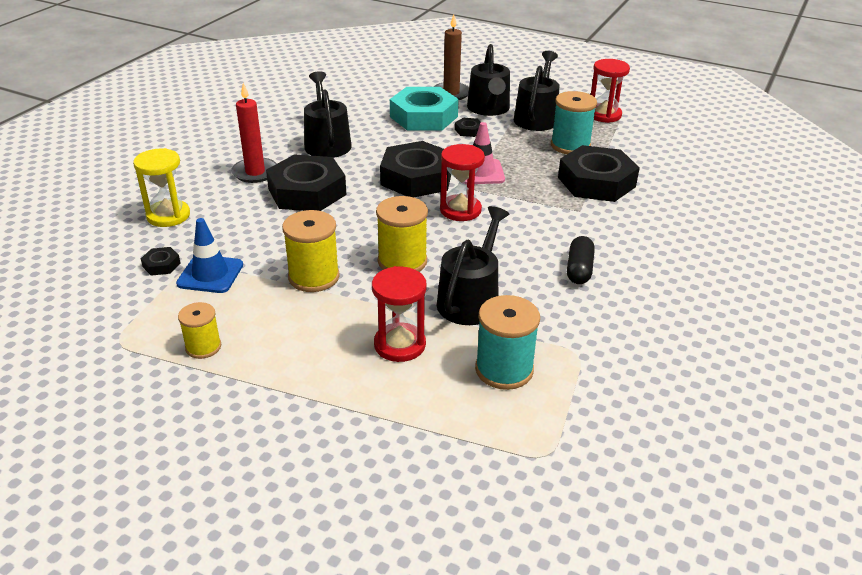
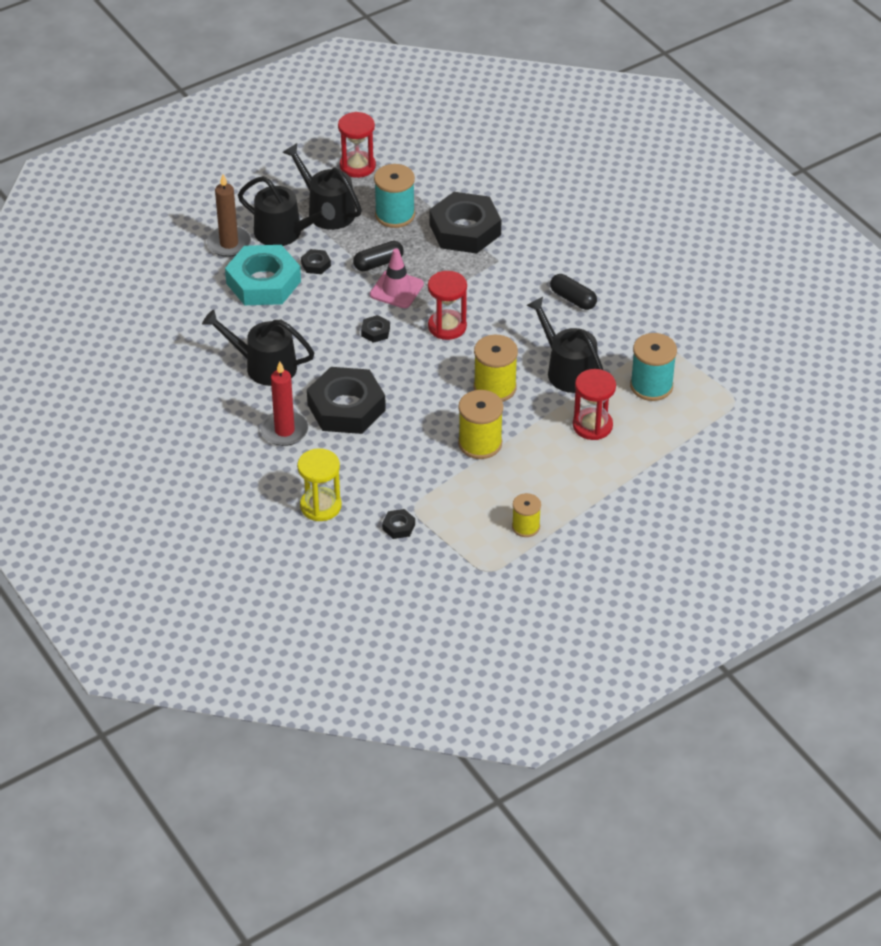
camera: 60 degrees left, 10 degrees up
(210, 274) = (434, 501): blue traffic cone -> none
(416, 178) = (375, 332): black nut -> black nut, size x0.41
(502, 155) = (378, 263): none -> black capsule

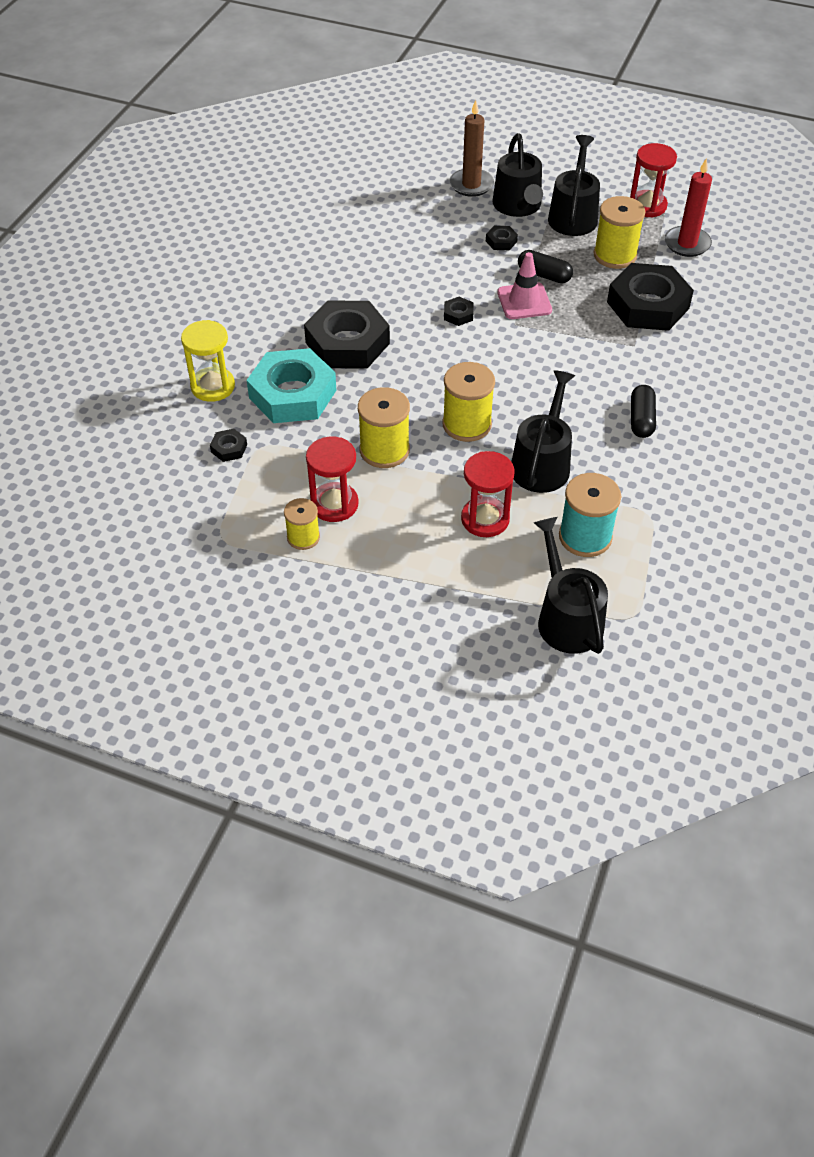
camera: 55 degrees right, 5 degrees up
(263, 282) = (447, 224): turquoise nut -> turquoise nut (292, 394)
(264, 366) = (350, 272): black watering can -> black watering can (567, 618)
(284, 431) = (284, 321): red candle -> red candle (687, 244)
(395, 215) = (615, 255): turquoise spool -> yellow spool
(447, 326) = (512, 355): red hourglass -> red hourglass (334, 504)

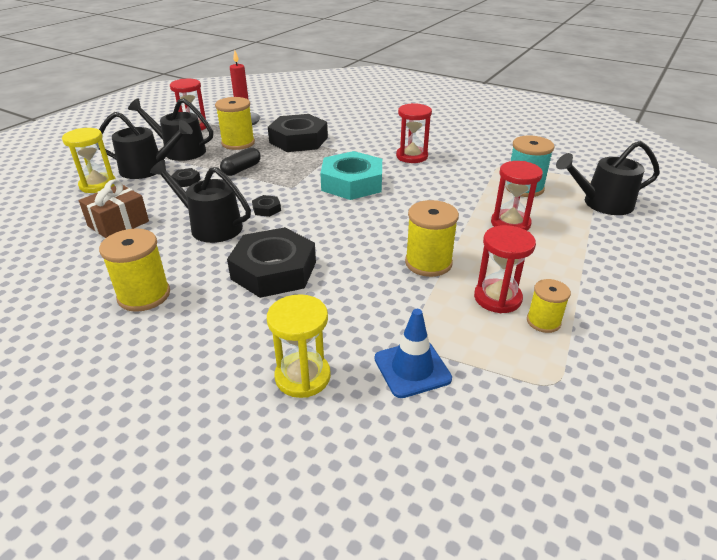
camera: 80 degrees left, 15 degrees down
(229, 448) = (412, 368): black nut -> blue traffic cone
(292, 394) = (336, 313): turquoise nut -> turquoise nut (352, 183)
(401, 224) = (118, 224): none -> brown gift
(467, 424) = (403, 220): yellow spool -> yellow spool (144, 295)
(471, 185) = (98, 185): brown candle -> yellow hourglass
(524, 301) = (267, 180): pink traffic cone -> none
(542, 463) = (451, 194): black watering can -> black watering can (211, 226)
(641, 419) = (412, 156): black capsule -> red hourglass

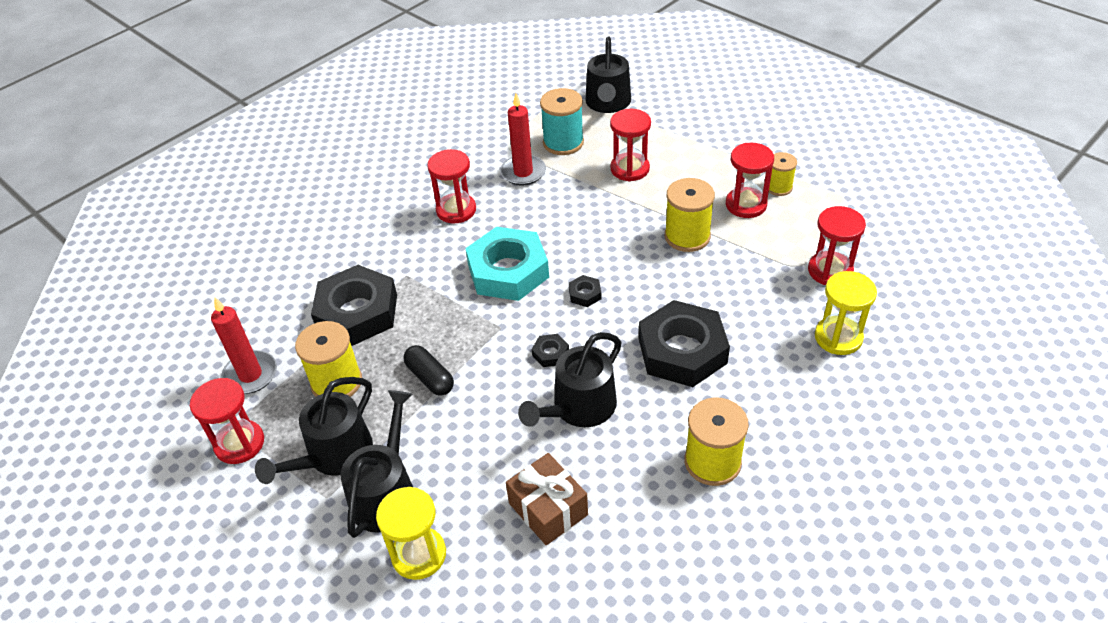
camera: 75 degrees left, 10 degrees up
(186, 181) = (444, 440): black nut -> black nut (585, 294)
(412, 368) = (830, 271): blue traffic cone -> red hourglass
(472, 175) = (523, 172): none -> red candle

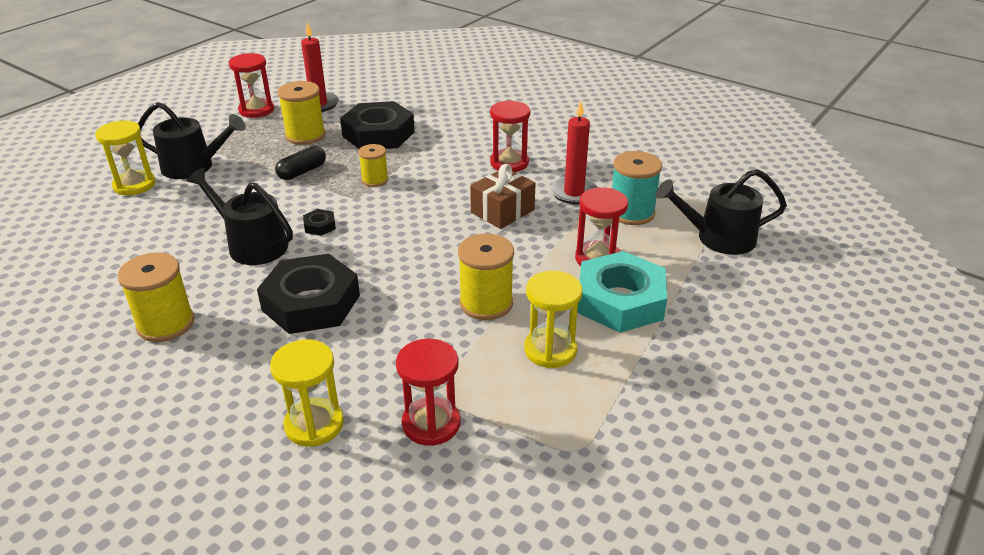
camera: 80 degrees right, 10 degrees down
(334, 455) = (235, 143): black watering can -> none
(508, 271) = (427, 196): turquoise nut -> turquoise nut (620, 301)
(548, 509) = (151, 236): brown gift -> brown gift (502, 211)
(585, 294) = (395, 240): black nut -> none
(746, 204) = (550, 350): red hourglass -> yellow hourglass
(778, 187) = (592, 380): yellow spool -> yellow spool (375, 180)

